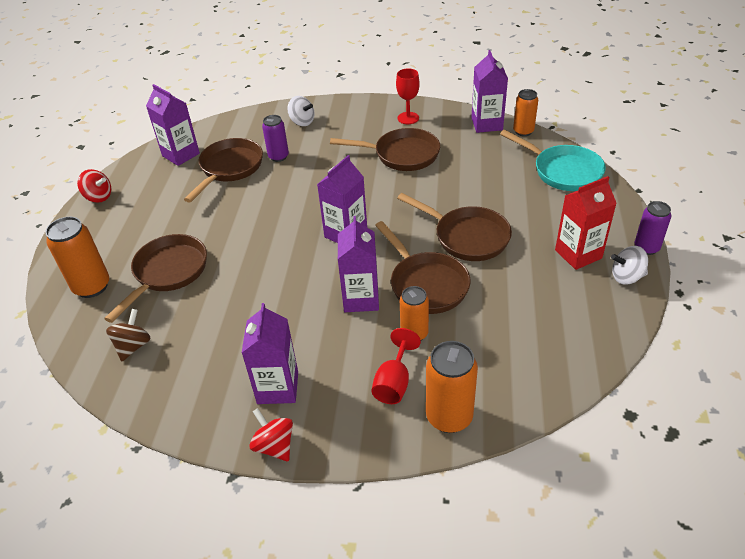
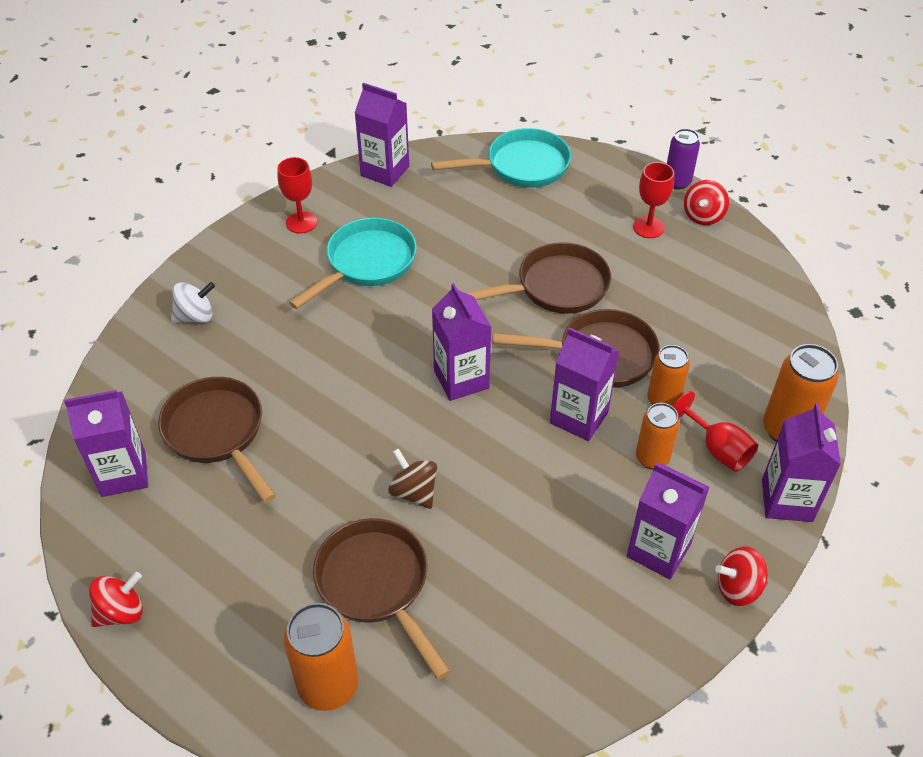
camera: 60 degrees left, 5 degrees up
(133, 346) = (487, 673): brown spinning top -> brown spinning top (414, 492)
(278, 157) = (246, 372): purple can -> none
(377, 444) = (787, 500): none -> purple carton
(402, 155) = (366, 263): brown pan -> turquoise pan
(523, 131) = (428, 154): orange can -> orange can (652, 458)
(578, 254) = (648, 227): red carton -> red goblet
(626, 277) = (703, 216): white spinning top -> red spinning top

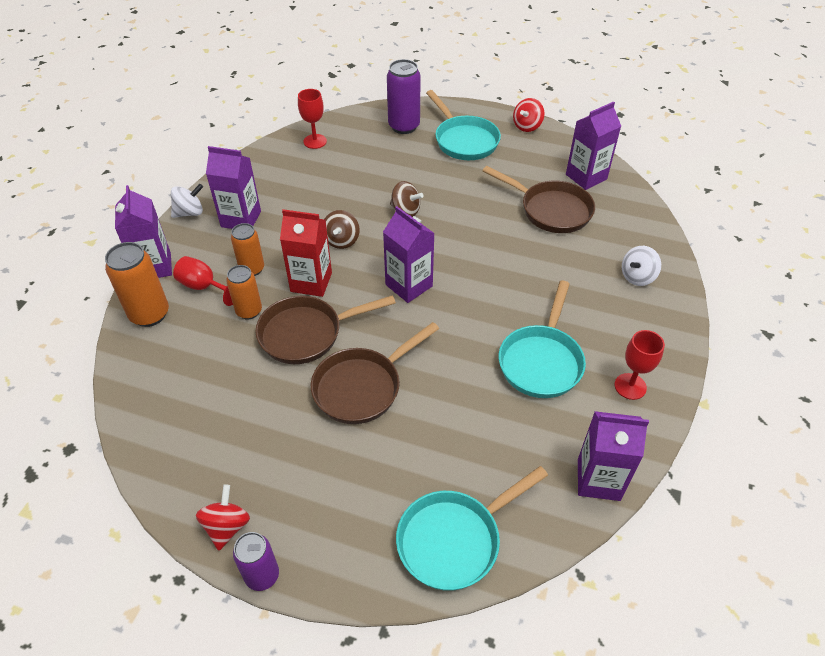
camera: 160 degrees right, 0 degrees up
(247, 612) = (464, 140): none -> turquoise pan
(328, 685) = (404, 126): orange can -> purple can
(377, 585) = (402, 165): brown pan -> none
(521, 468) = (341, 240): none -> brown spinning top
(579, 417) = (311, 282): purple carton -> red carton
(648, 227) = (287, 489): red goblet -> red goblet (315, 141)
(738, 588) = (190, 213): red spinning top -> white spinning top

